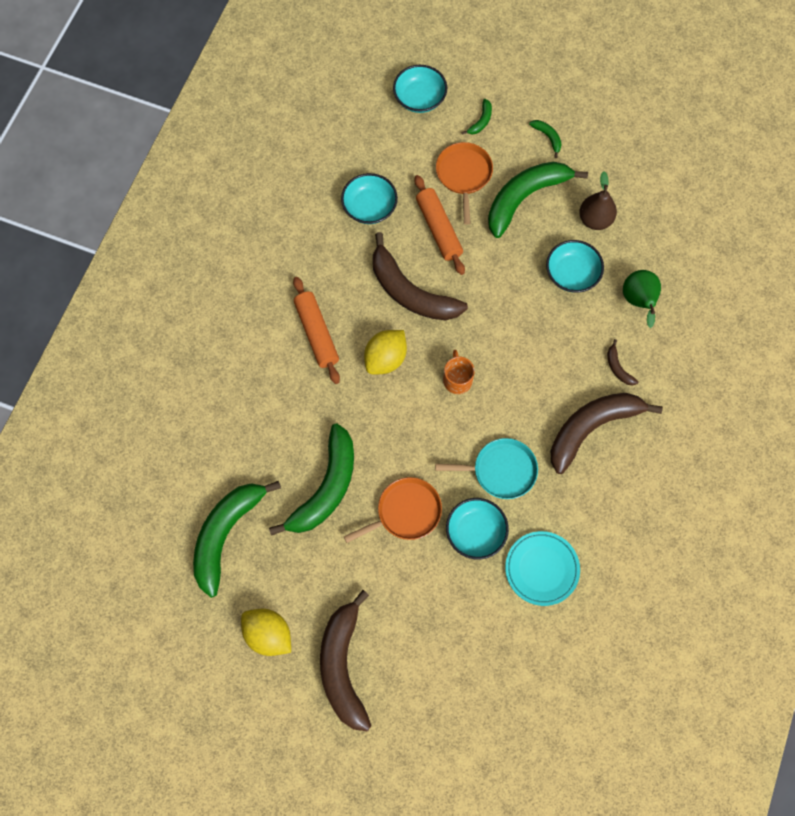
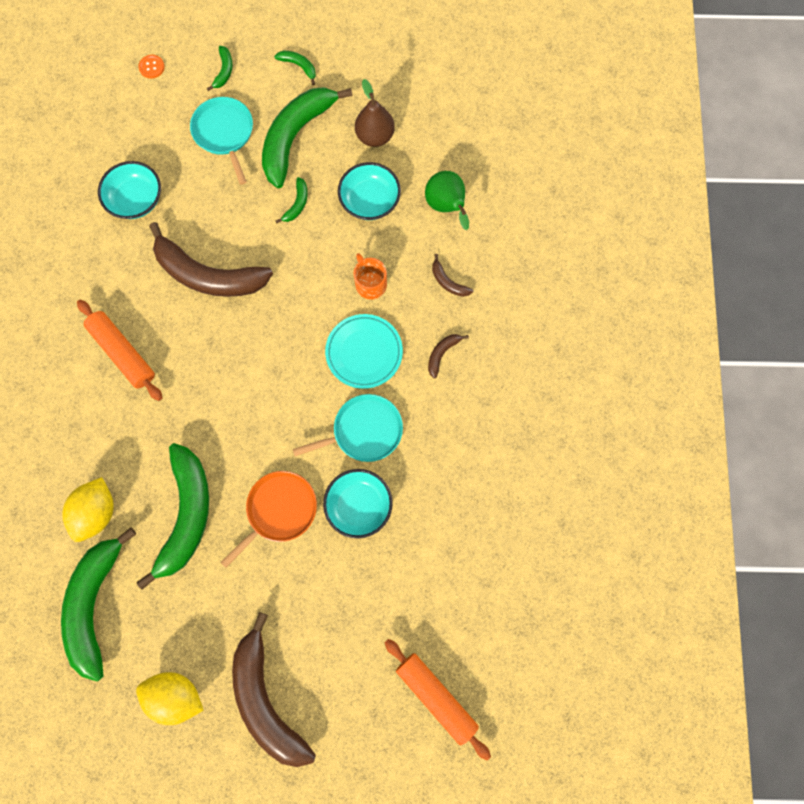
camera: 20 degrees left, 5 degrees up
(385, 359) = (205, 355): yellow lemon -> yellow lemon (97, 512)
(419, 98) = (152, 67): turquoise bowl -> orange button
(438, 229) = (216, 198): orange rolling pin -> orange rolling pin (436, 696)
(457, 379) = (287, 351): orange mug -> orange mug (370, 284)
(464, 175) = (224, 133): orange pan -> turquoise pan
(507, 256) = (297, 204): none -> green banana
(541, 569) = (439, 519): turquoise plate -> turquoise plate (364, 352)
(592, 428) = (442, 354): brown banana -> brown banana, size x0.41

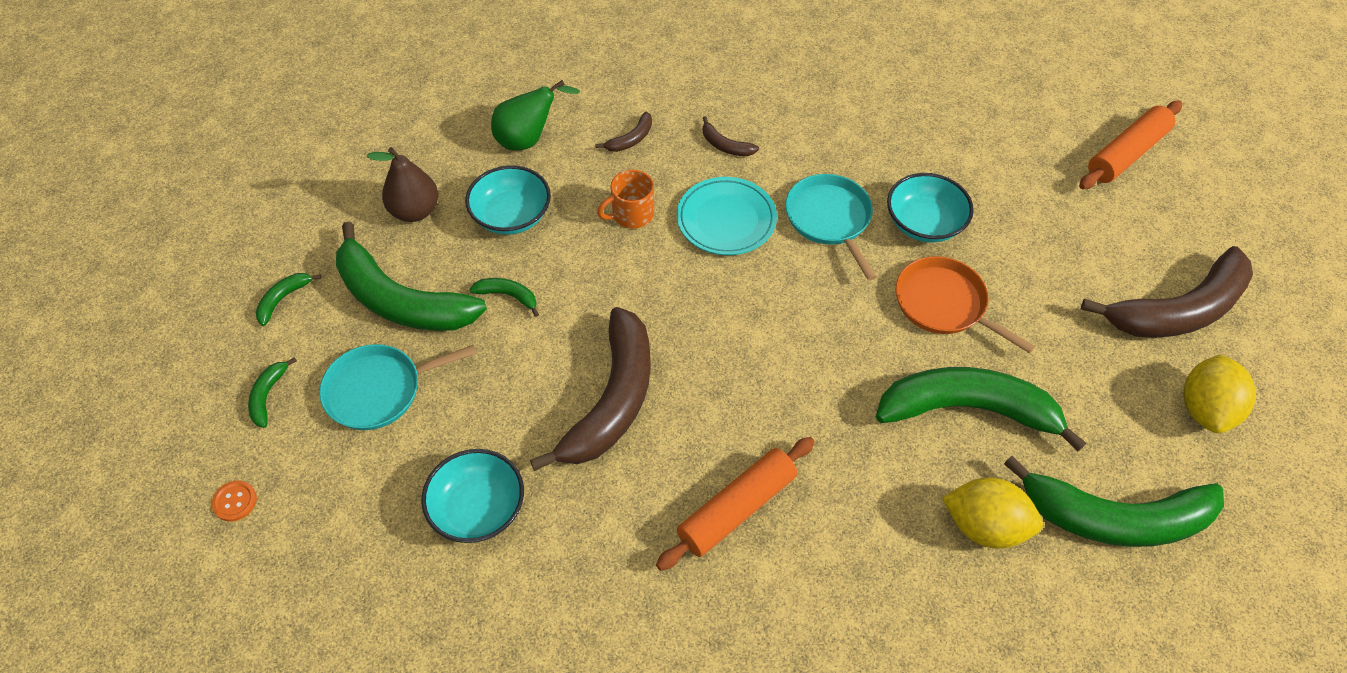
camera: 90 degrees left, 20 degrees down
(224, 71) = (268, 396): green banana -> green banana turned 90 degrees counterclockwise

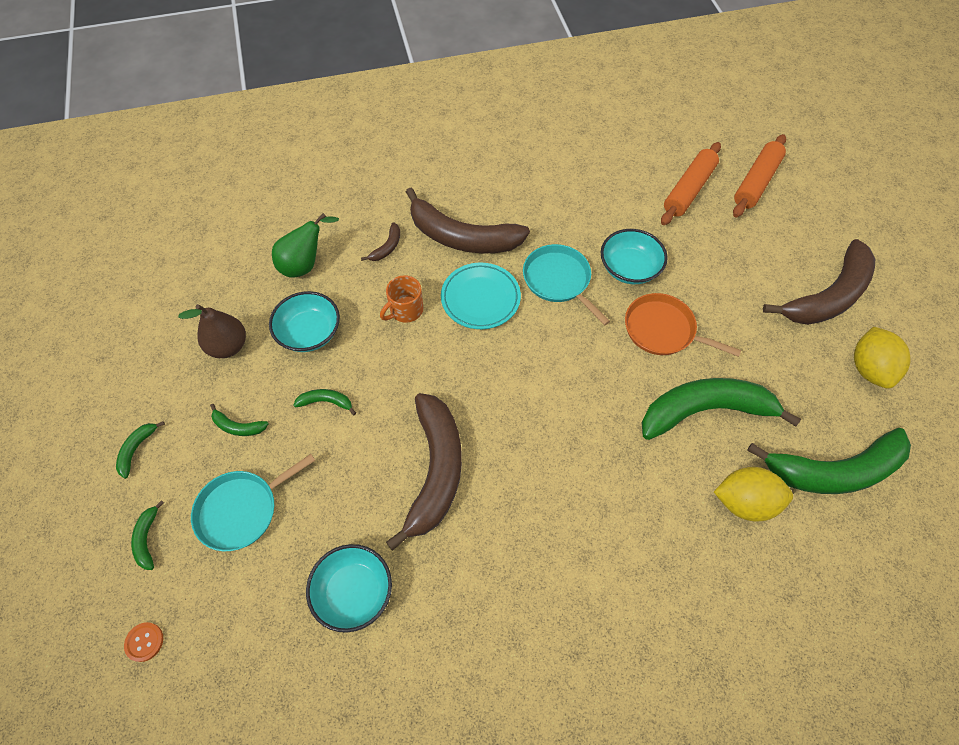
camera: 15 degrees left, 5 degrees up
(400, 300) = (238, 426): green banana -> green banana, size x0.41
(725, 145) = (462, 237): brown banana -> brown banana, size x2.43
(737, 509) = (558, 537): orange rolling pin -> orange rolling pin (688, 190)

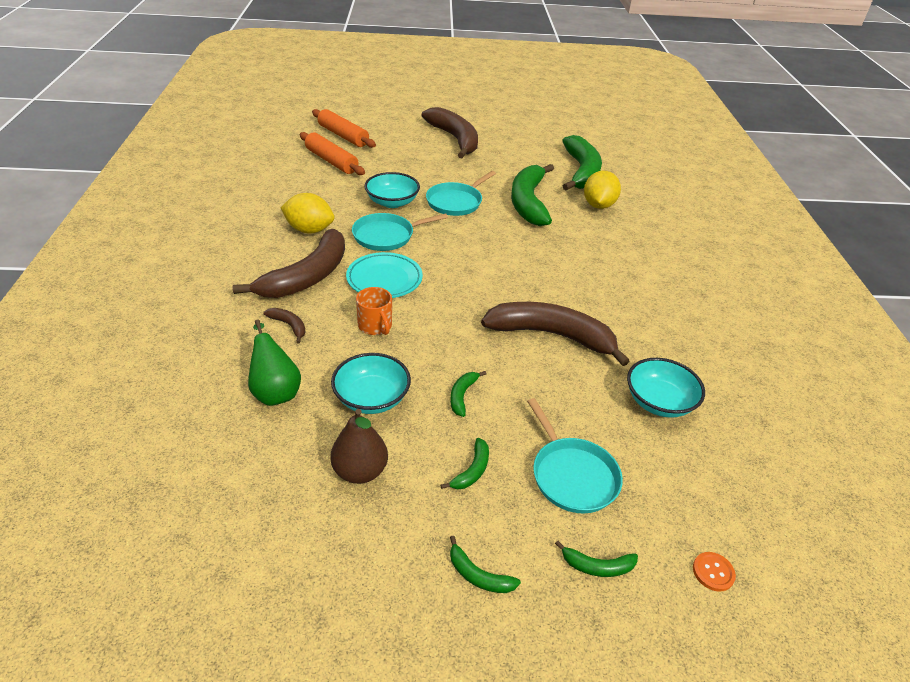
camera: 80 degrees left, 20 degrees down
(663, 330) = (456, 202): orange pan -> turquoise pan
(869, 369) = (514, 142): yellow lemon -> yellow lemon (309, 230)

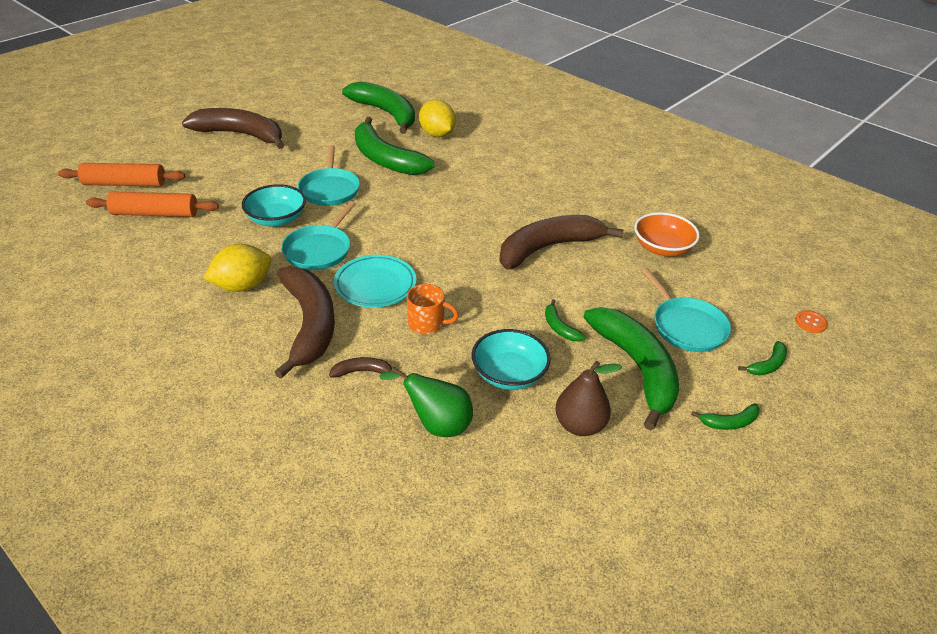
camera: 45 degrees left, 0 degrees up
(472, 470) = (637, 368): green banana -> green banana, size x2.43
(572, 475) = (686, 326): turquoise pan -> turquoise pan turned 45 degrees clockwise
(659, 402) = (662, 248): turquoise bowl -> orange bowl

